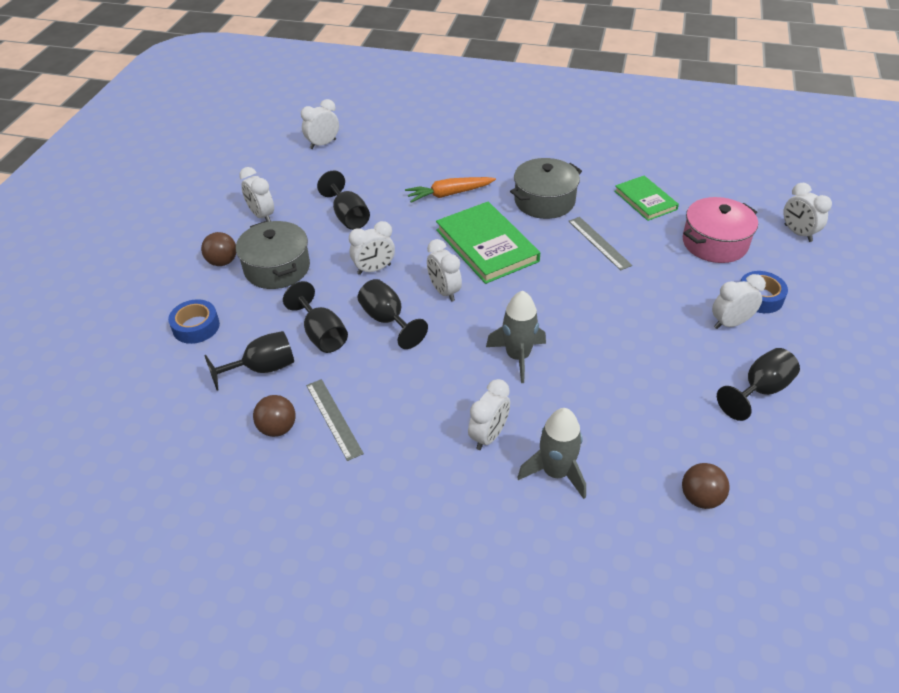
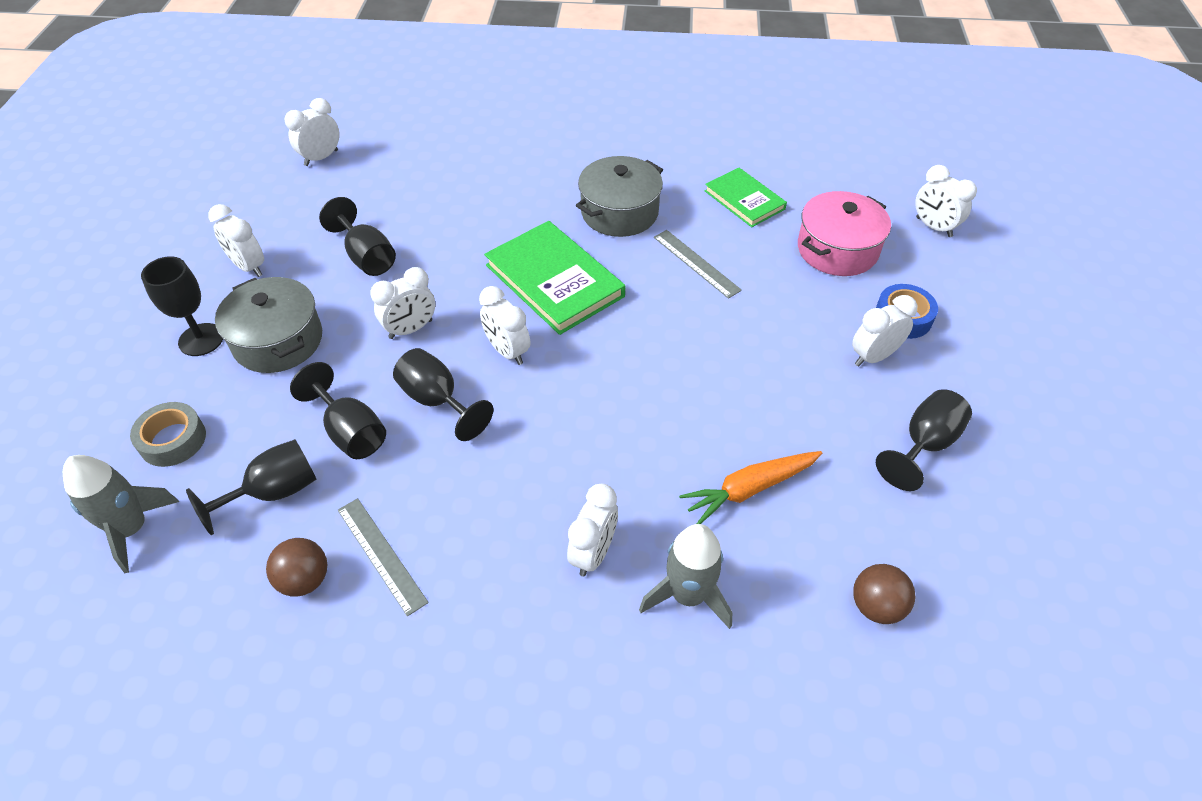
camera: 10 degrees left, 5 degrees up
(196, 326) = (173, 440): blue tape -> grey tape
(222, 262) = (201, 340): brown ball -> black goblet
(449, 194) = (496, 214): orange carrot -> orange carrot (749, 489)
(518, 357) = (616, 434): grey rocket -> grey rocket (132, 529)

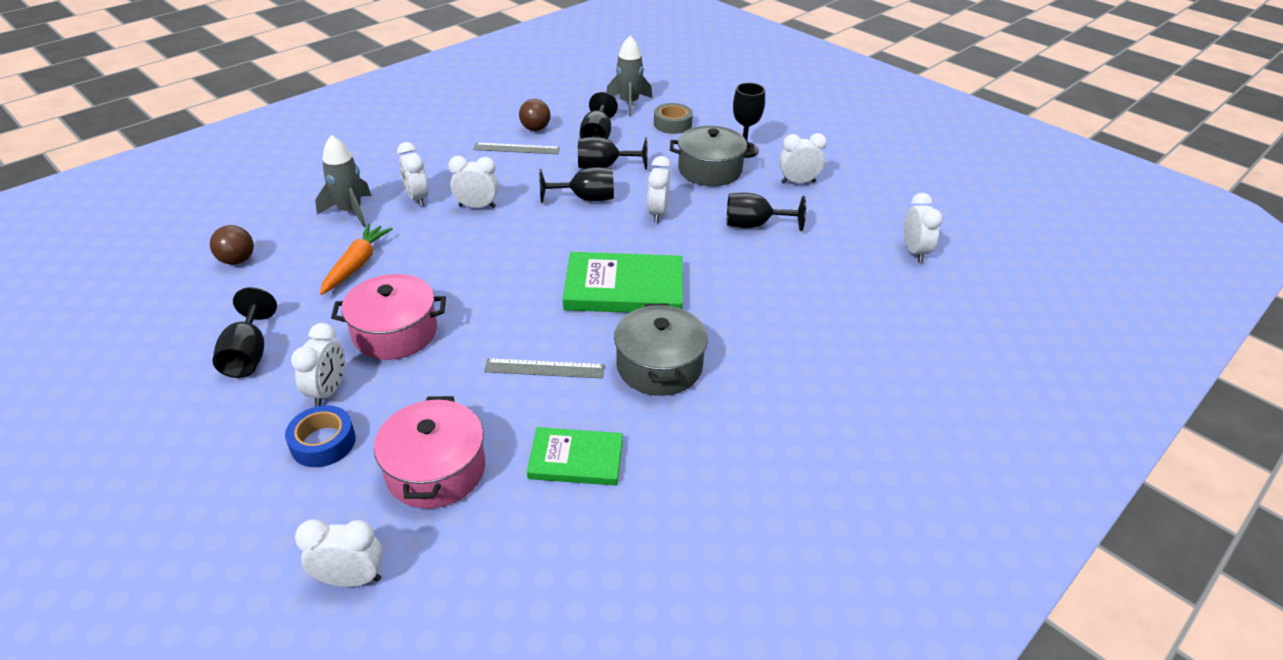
camera: 130 degrees right, 10 degrees down
(507, 351) = (587, 237): white clock -> white clock (477, 206)
(778, 374) = (395, 332): none -> pink pot

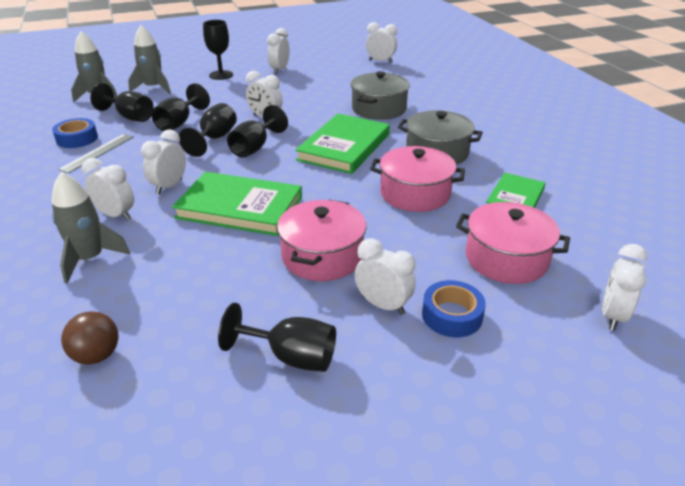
camera: 65 degrees left, 5 degrees down
(356, 265) = (194, 266): orange carrot -> none
(417, 198) = (116, 215): white clock -> white clock turned 150 degrees counterclockwise
(459, 258) = (240, 207): none -> green book
(535, 129) = (77, 139): brown ball -> blue tape
(544, 369) = (415, 193): grey ruler -> pink pot
(672, 124) = (153, 88): grey tape -> grey rocket
(710, 170) = (232, 90): grey pot -> grey pot (379, 109)
(754, 225) = (313, 92): black goblet -> black goblet (254, 148)

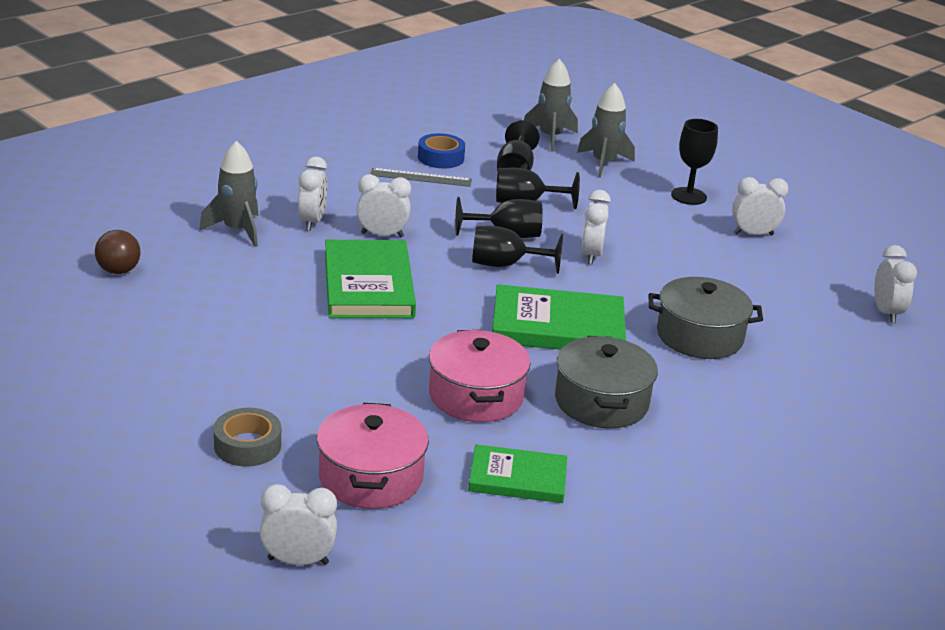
camera: 65 degrees right, 5 degrees down
(291, 357) = (151, 361): black goblet -> none
(322, 256) = (308, 351): pink pot -> none
(383, 305) = (244, 401): white clock -> none
(452, 315) = (247, 445): blue tape -> grey tape

